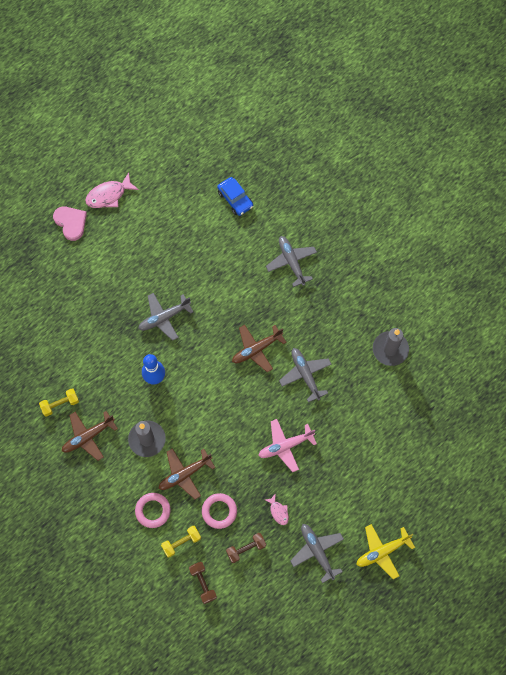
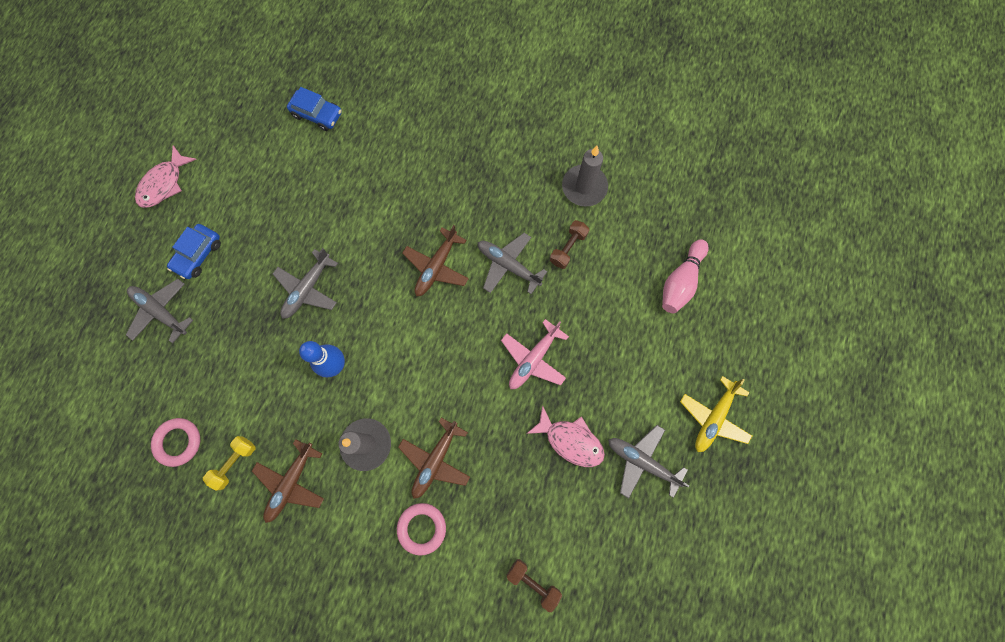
camera: 30 degrees left, 5 degrees up
(71, 223) = (134, 238): pink heart -> none
(106, 256) = (198, 254): none -> blue car
(181, 542) = (478, 547): yellow dumbbell -> none
(219, 511) = (502, 481): pink ring -> pink ring (178, 442)
(246, 549) = (559, 508): brown dumbbell -> brown dumbbell (568, 248)
(278, 511) = (570, 440): pink fish -> pink fish, size x1.80
(291, 262) = (420, 150): grey plane -> grey plane (161, 311)
(417, 451) = (680, 282): none -> pink bowling pin

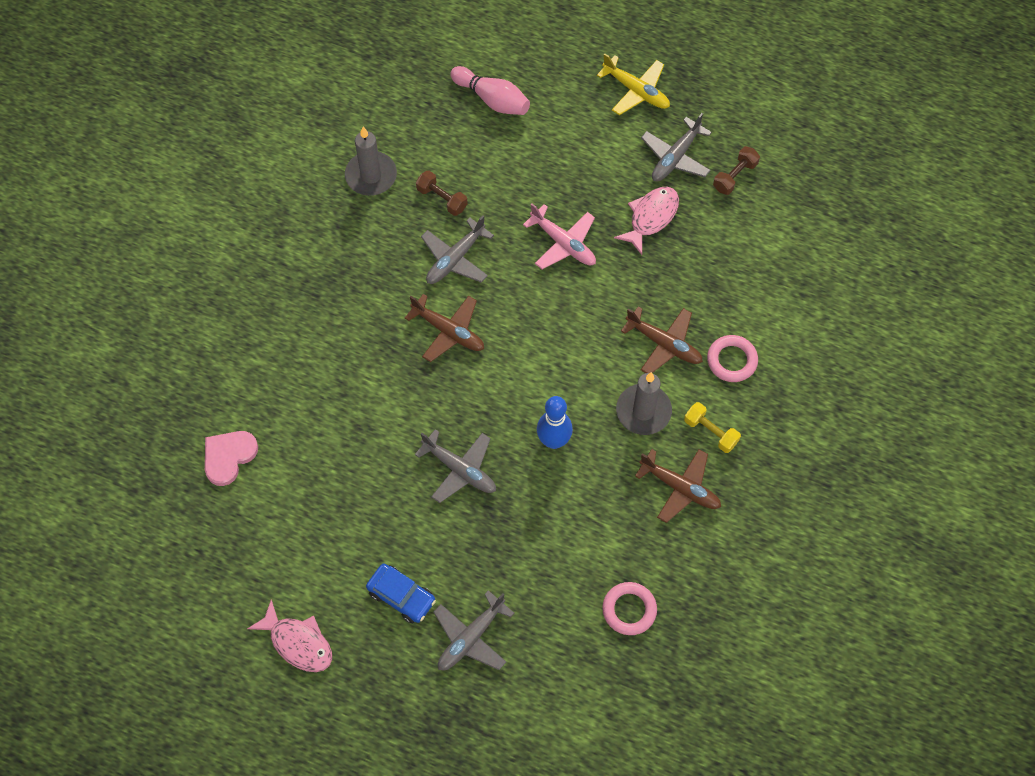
camera: 85 degrees left, 10 degrees down
(234, 463) = (655, 547): yellow dumbbell -> yellow dumbbell (710, 432)
(317, 114) = (228, 457): blue car -> pink heart
(533, 582) = (786, 263): brown dumbbell -> brown dumbbell (735, 176)

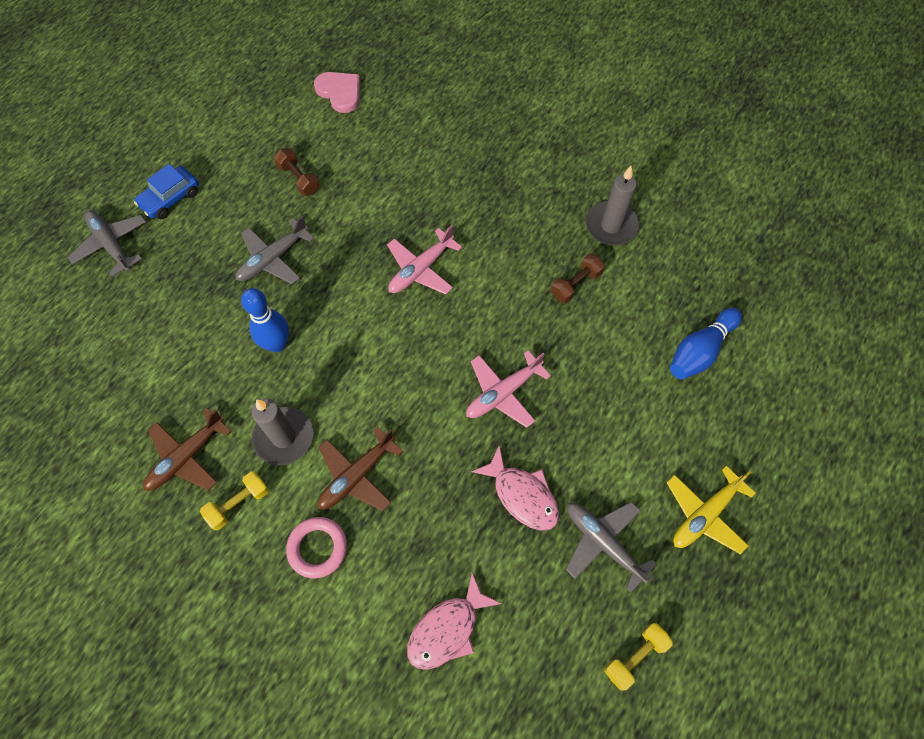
camera: 100 degrees right, 0 degrees up
(298, 642) = (161, 123): pink fish -> pink fish (447, 629)
(448, 331) = (421, 269): brown plane -> pink plane
(455, 259) = (502, 286): grey plane -> none
(492, 99) = (700, 351): pink bowling pin -> blue bowling pin
(629, 610) = (81, 381): pink ring -> none
(735, 176) = (567, 613): brown dumbbell -> brown dumbbell (299, 179)
(754, 130) = (635, 656): none -> yellow dumbbell

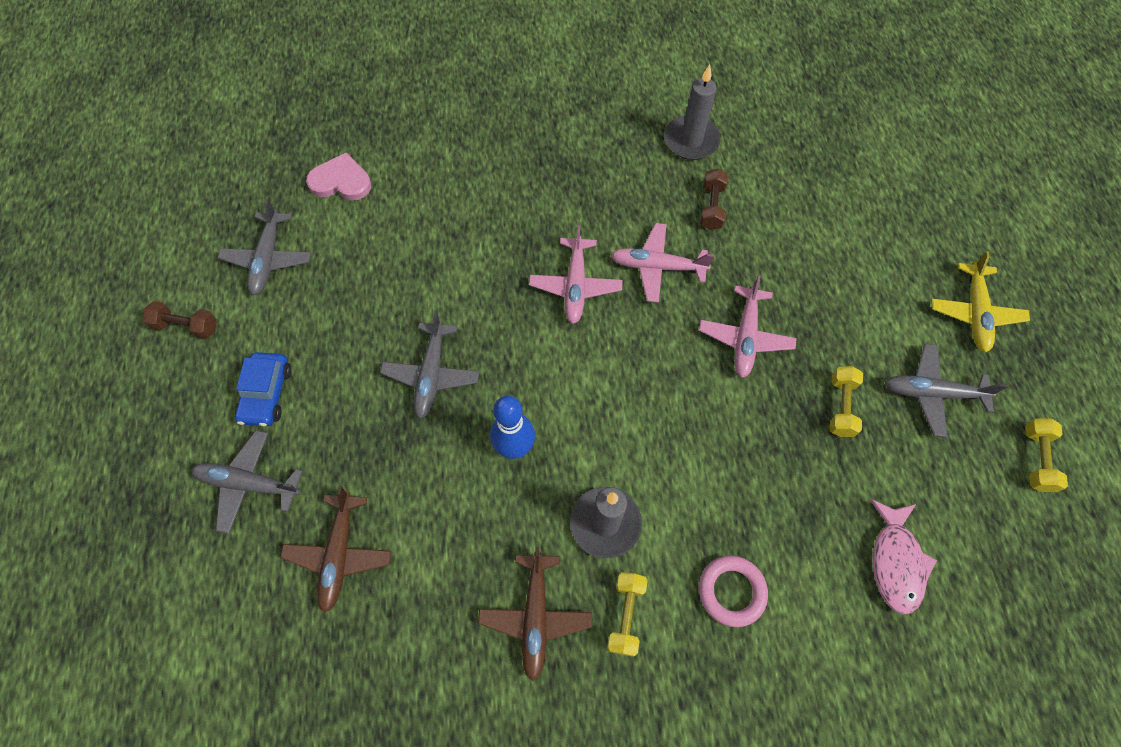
camera: 40 degrees left, 0 degrees up
(249, 114) = (268, 259): none -> grey plane
(299, 179) = (381, 285): brown dumbbell -> brown dumbbell (186, 326)
(356, 475) = (700, 502): brown plane -> brown plane (339, 554)
(491, 298) = (657, 267): none -> pink plane
(522, 495) = (840, 406): pink fish -> yellow dumbbell
(700, 351) = (850, 192): blue bowling pin -> none

